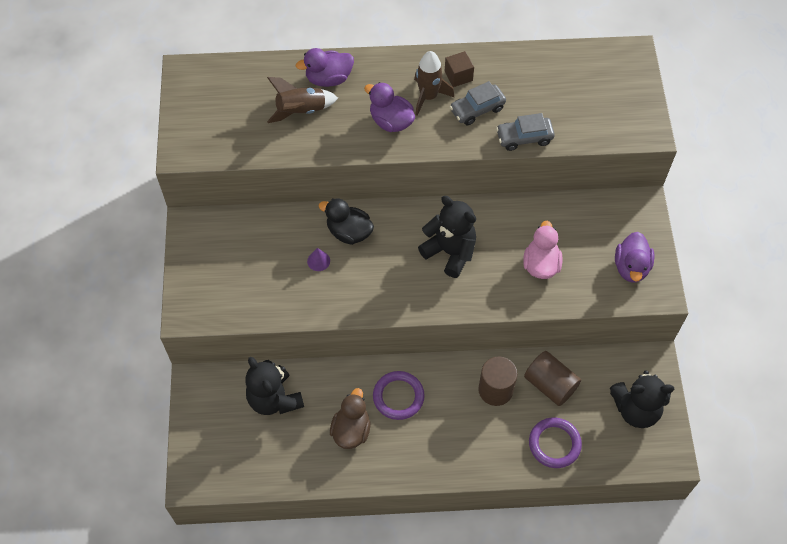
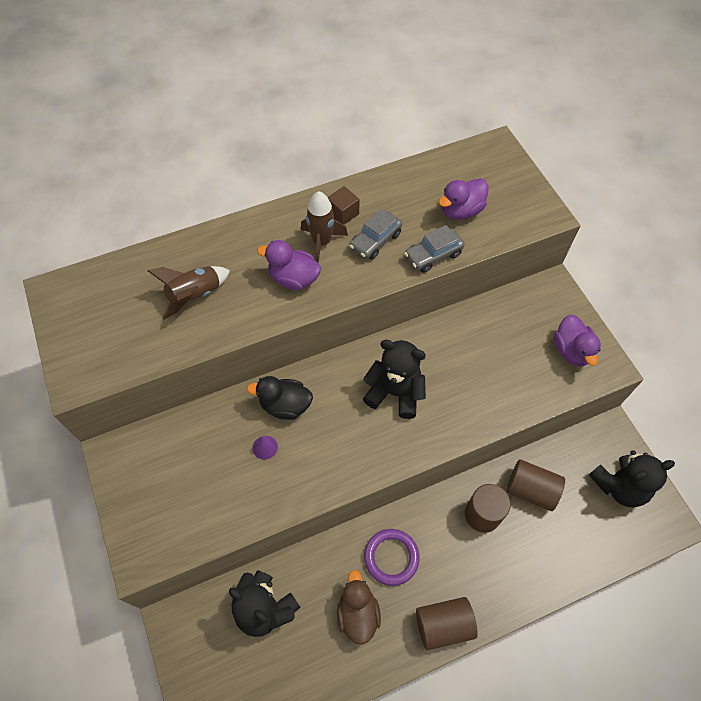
camera: 20 degrees left, 0 degrees up
(328, 78) = (212, 253): purple duck -> purple duck (461, 211)
(421, 465) = (443, 625): none -> brown cylinder
(541, 264) = (487, 376): pink duck -> none
(554, 444) = (561, 551): purple ring -> none

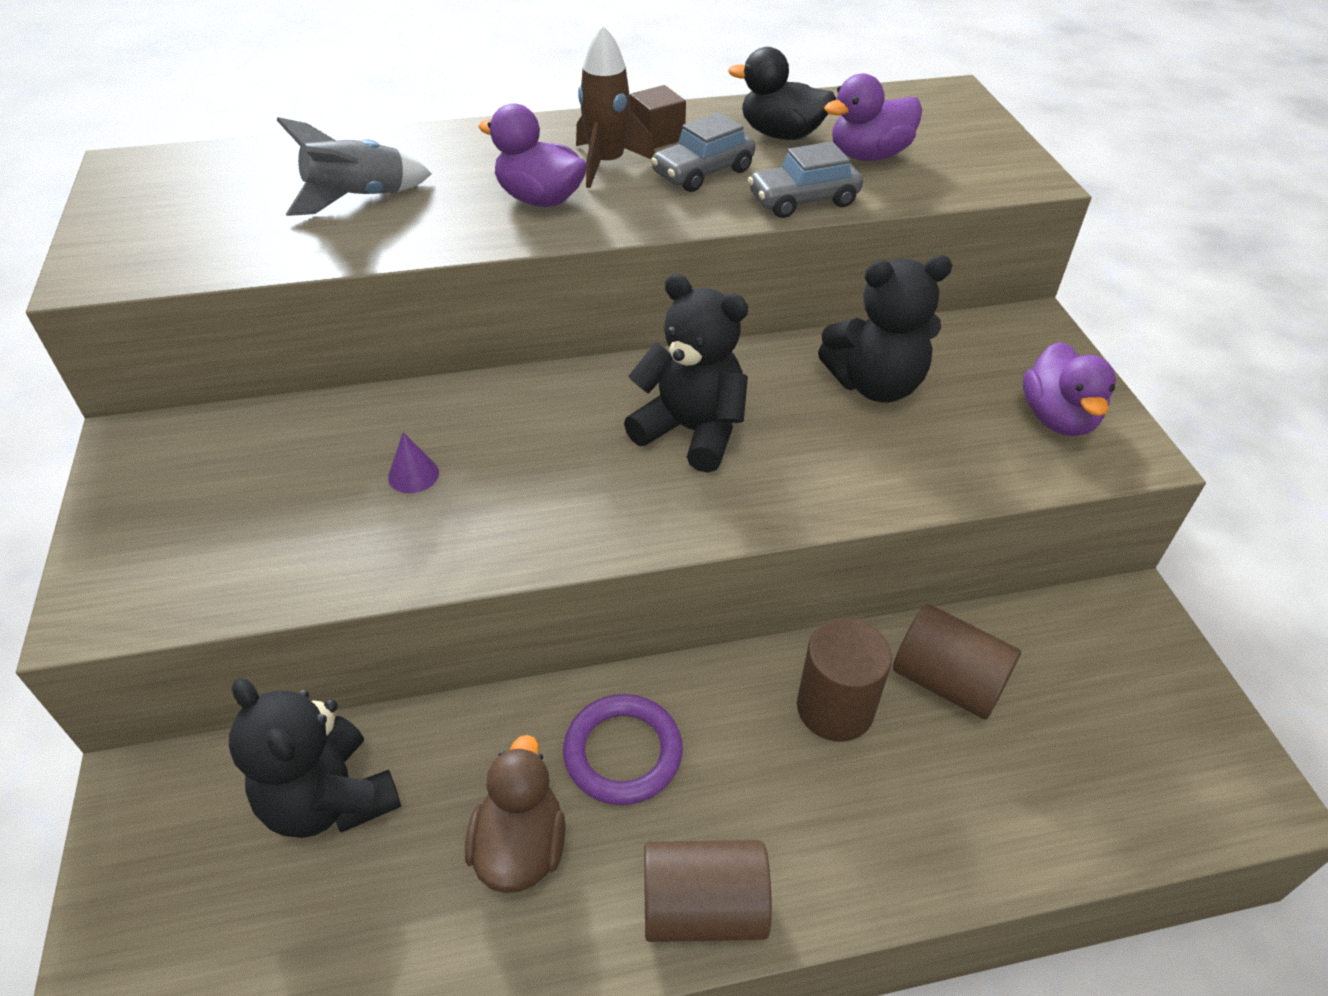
camera: 10 degrees right, 15 degrees down
(195, 295) = (358, 198): brown rocket -> grey rocket
(285, 405) = (476, 420): black duck -> black duck (781, 134)
(619, 486) = (1143, 707): black teddy bear -> black teddy bear (875, 385)

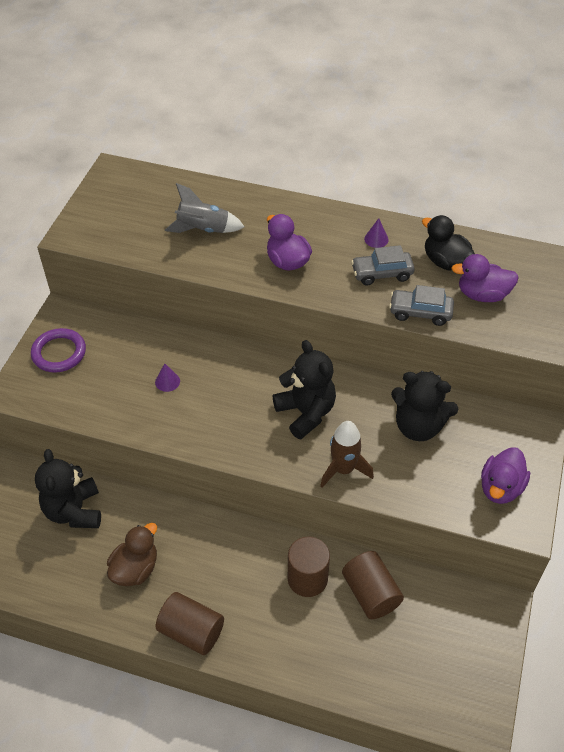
camera: 30 degrees right, 5 degrees up
(607, 164) = (336, 249): brown rocket -> brown rocket (343, 469)
(623, 753) = (200, 551): purple ring -> purple ring (59, 353)
(657, 136) = (376, 239): brown cube -> purple cone

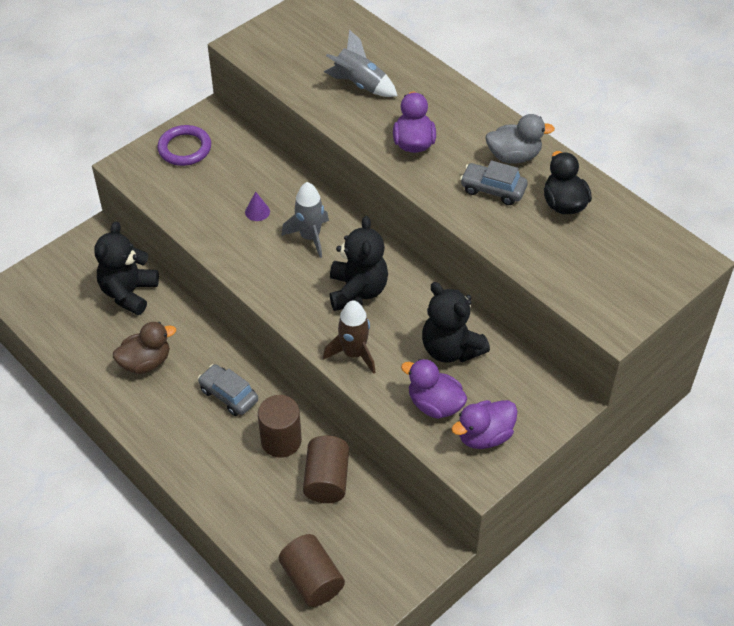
camera: 30 degrees right, 0 degrees up
(191, 631) = (156, 433): brown cylinder -> brown cylinder (312, 580)
(230, 383) = (310, 237): none -> grey rocket
(376, 239) = (514, 156): purple cone -> grey duck
(420, 312) = (500, 239): grey car -> grey car (228, 395)
(482, 295) = (574, 248): purple duck -> purple duck (434, 404)

